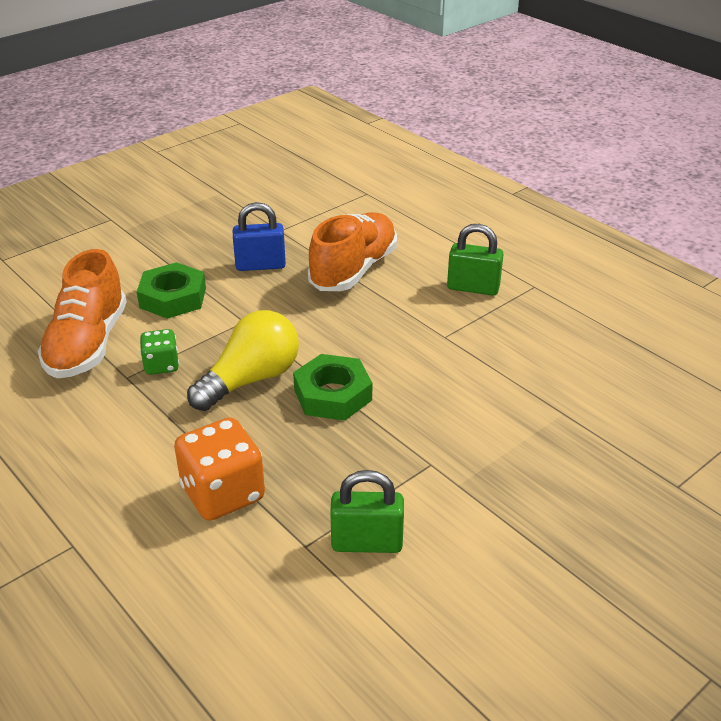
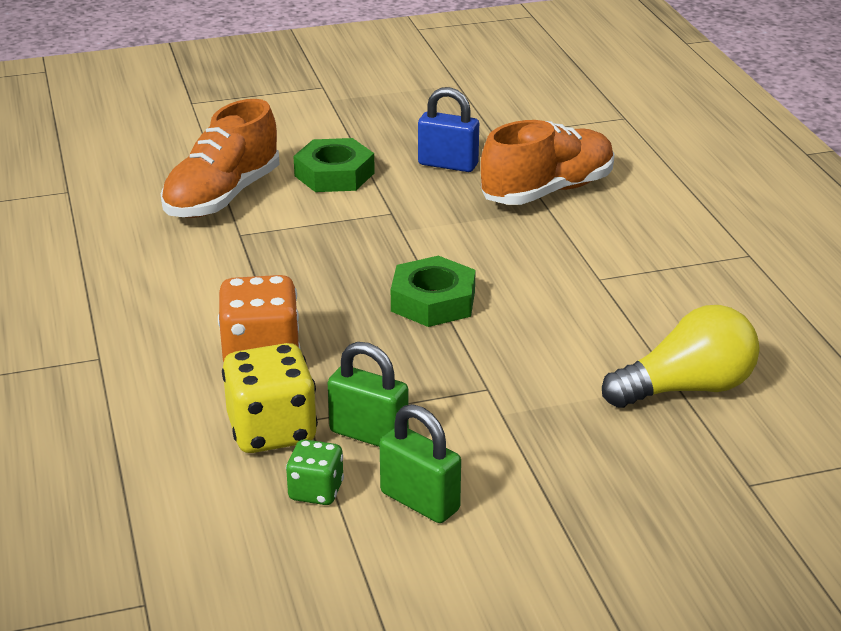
camera: 25 degrees right, 5 degrees down
(161, 365) = (280, 232): green dice -> green dice (316, 491)
(250, 379) = (359, 266): yellow light bulb -> yellow light bulb (686, 388)
(282, 569) = (272, 431): none -> yellow dice
(473, 288) = (672, 240): green padlock -> green padlock (419, 501)

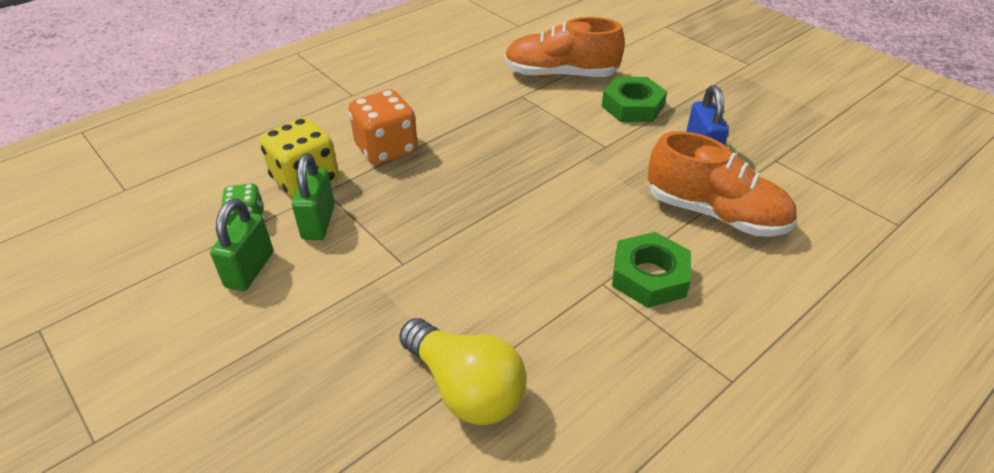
camera: 65 degrees right, 10 degrees up
(433, 301) = (501, 201): green nut -> green nut (649, 276)

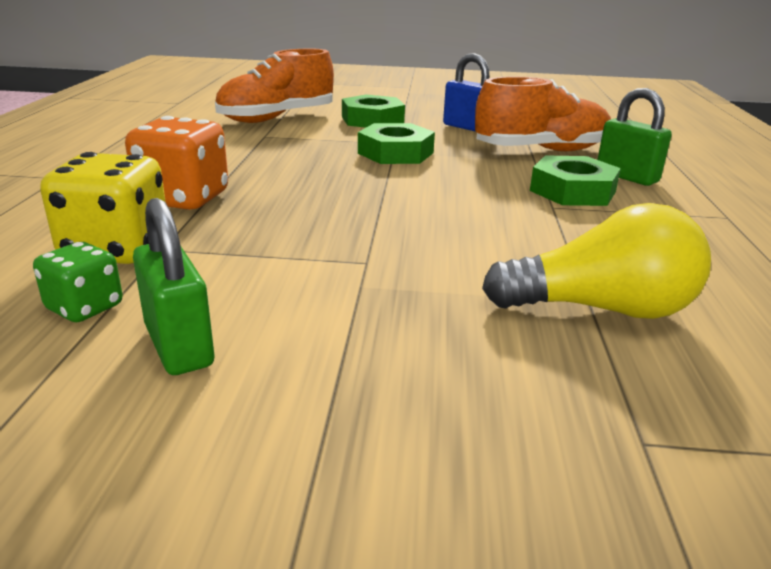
camera: 45 degrees left, 15 degrees down
(318, 222) = (202, 272): green padlock -> green padlock (626, 177)
(584, 160) = (395, 153): none -> green nut

